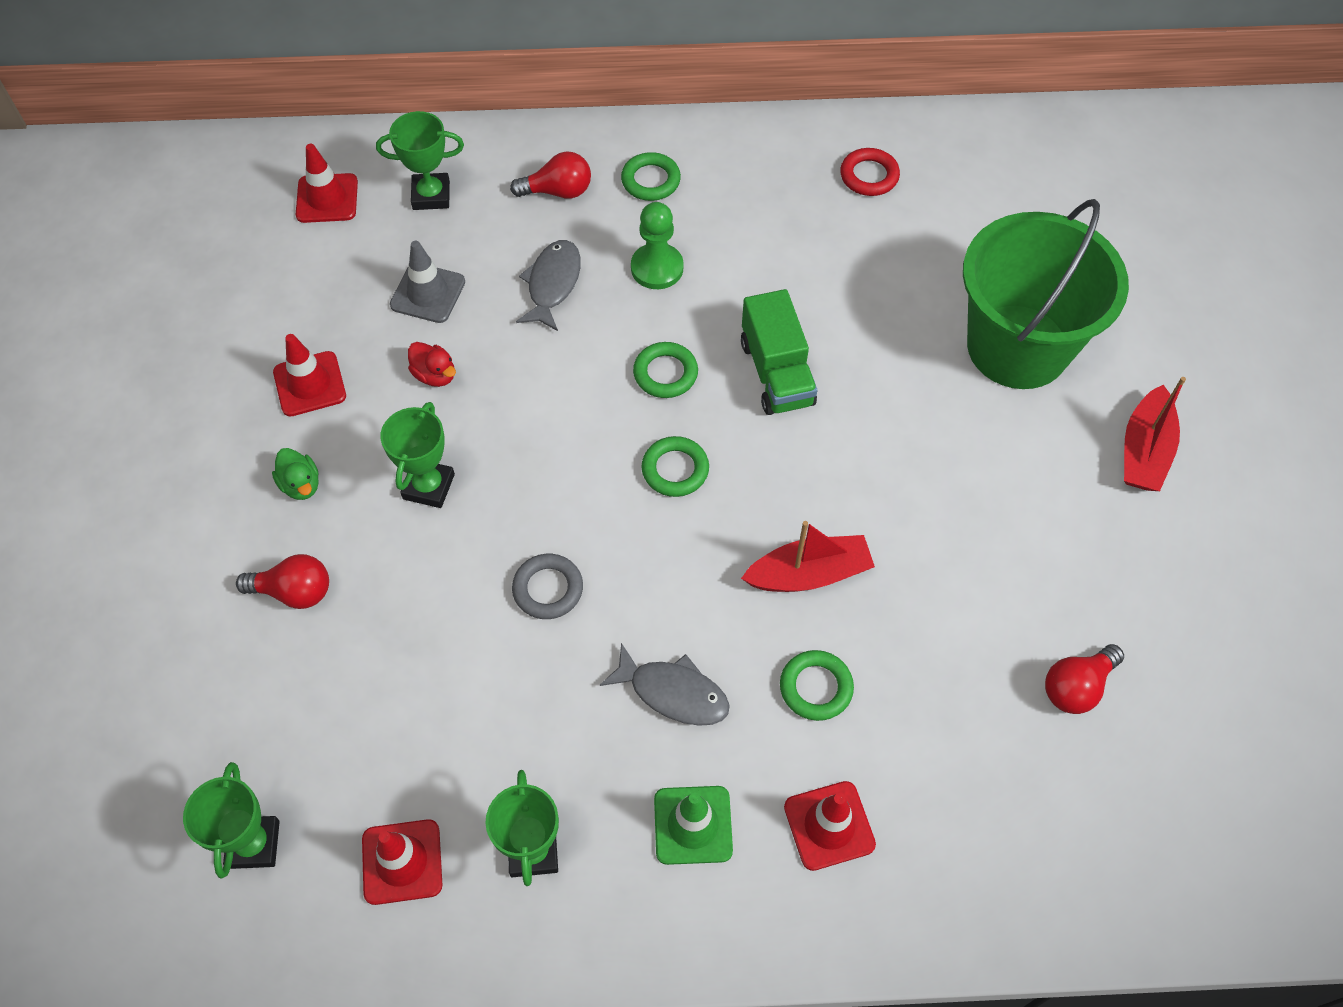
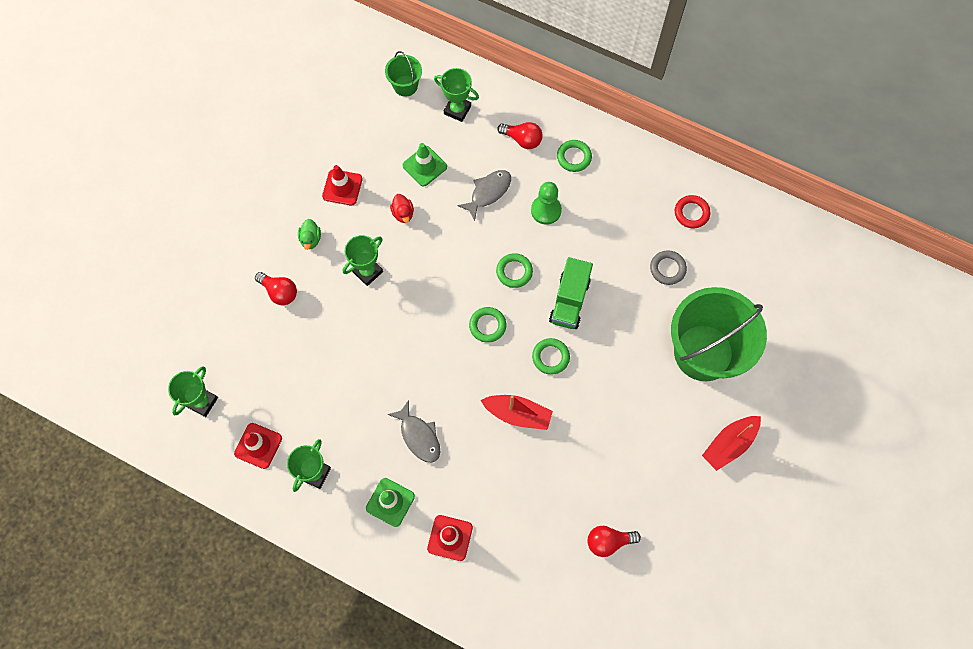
camera: 30 degrees right, 10 degrees up
(327, 198) = (405, 86): red traffic cone -> green bucket
(428, 293) = (424, 166): grey traffic cone -> green traffic cone
(548, 589) = (392, 354): grey ring -> grey ring (667, 269)
(816, 687) = (485, 471): green ring -> green ring (550, 357)

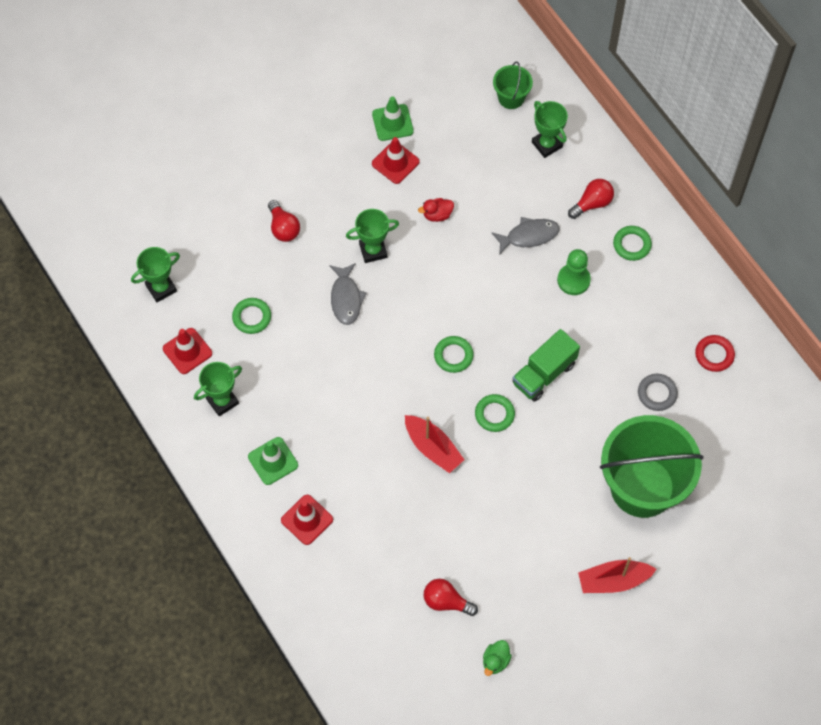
camera: 30 degrees right, 5 degrees down
(311, 239) = (339, 195): green duck -> green duck (495, 661)
(403, 213) = (437, 215): red duck -> red duck turned 60 degrees clockwise
(419, 436) = (332, 419): grey fish -> grey fish (346, 298)
(424, 166) = (483, 181): green traffic cone -> green traffic cone (392, 122)
(514, 272) = (508, 320): green ring -> green ring (252, 317)
(522, 140) = (592, 203): red light bulb -> red light bulb turned 90 degrees counterclockwise

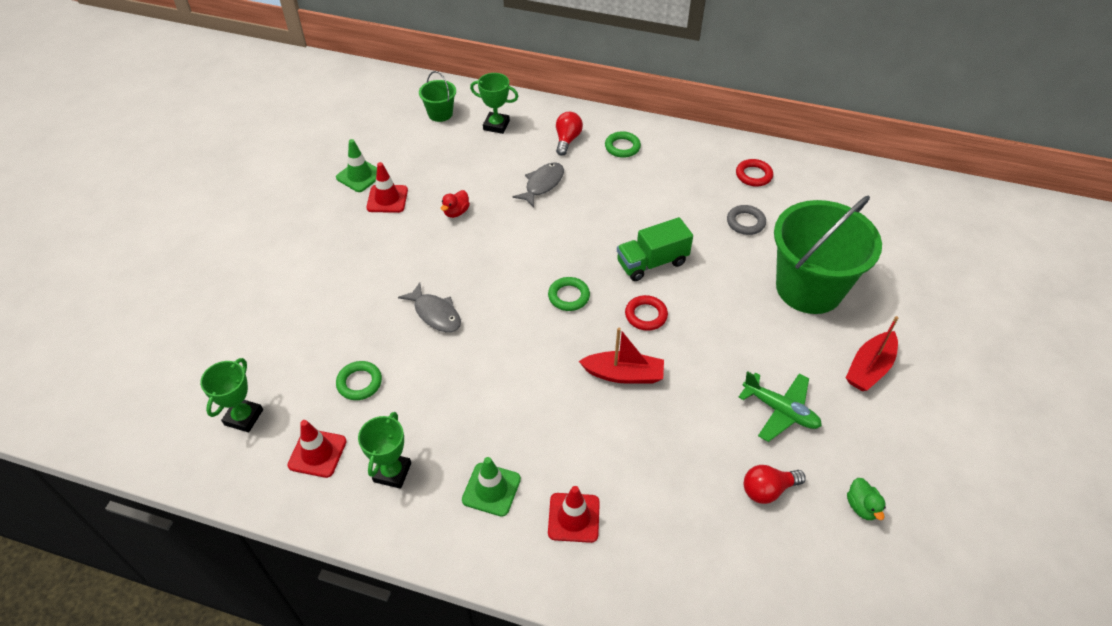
camera: 40 degrees left, 15 degrees down
(283, 228) = (328, 297): red light bulb -> none
(373, 250) = (426, 266): green trophy -> none
(494, 414) = (646, 315): green ring -> red ring
(514, 559) = (780, 411): none -> green plane
(544, 373) = (652, 262): green truck -> green truck turned 60 degrees clockwise
(573, 280) = (605, 191): green pawn -> none

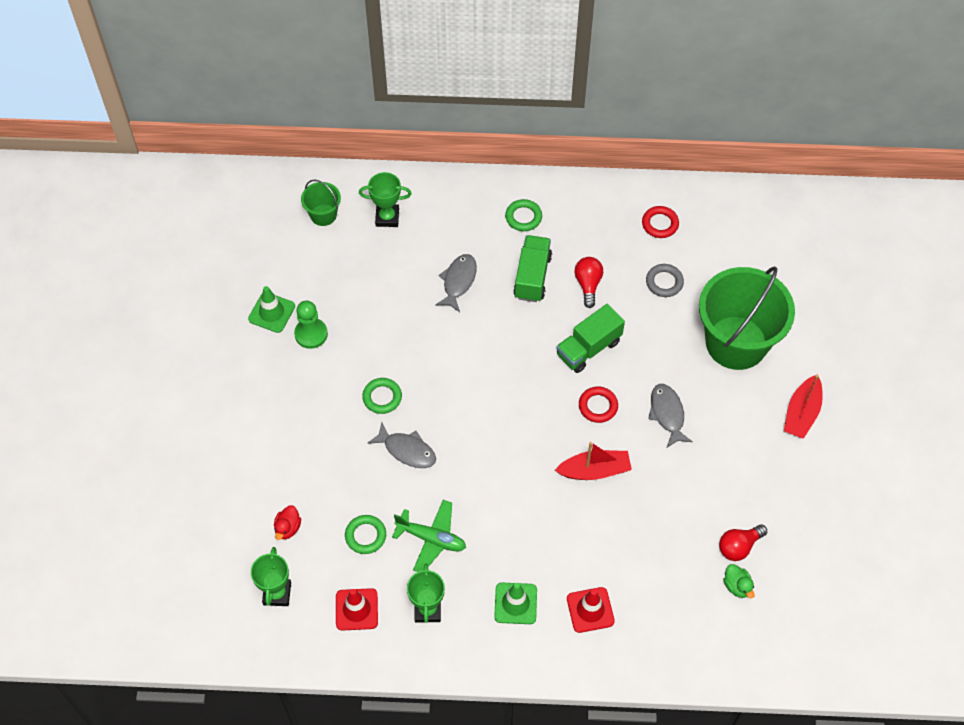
camera: 15 degrees left, 10 degrees up
(387, 199) = (311, 334): red traffic cone -> green pawn
(456, 212) = (385, 334): red duck -> red duck (288, 528)
(567, 140) = (465, 220): red light bulb -> red light bulb (588, 284)
(568, 296) = (523, 403): green ring -> green ring (382, 397)
(615, 194) = (532, 277): none -> green truck
(718, 338) = (667, 414): none -> grey fish
(780, 411) = (735, 472): green plane -> green plane (431, 539)
(862, 507) = (815, 542): green duck -> green duck (737, 586)

